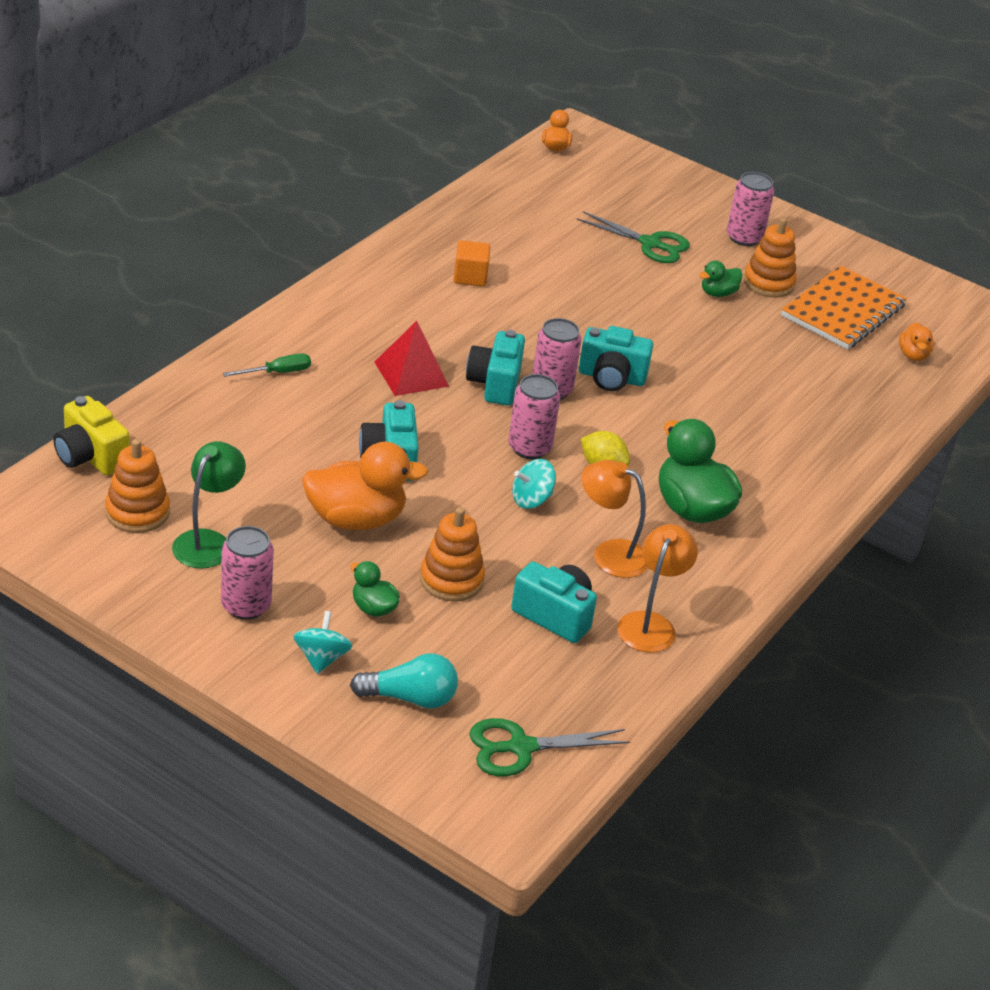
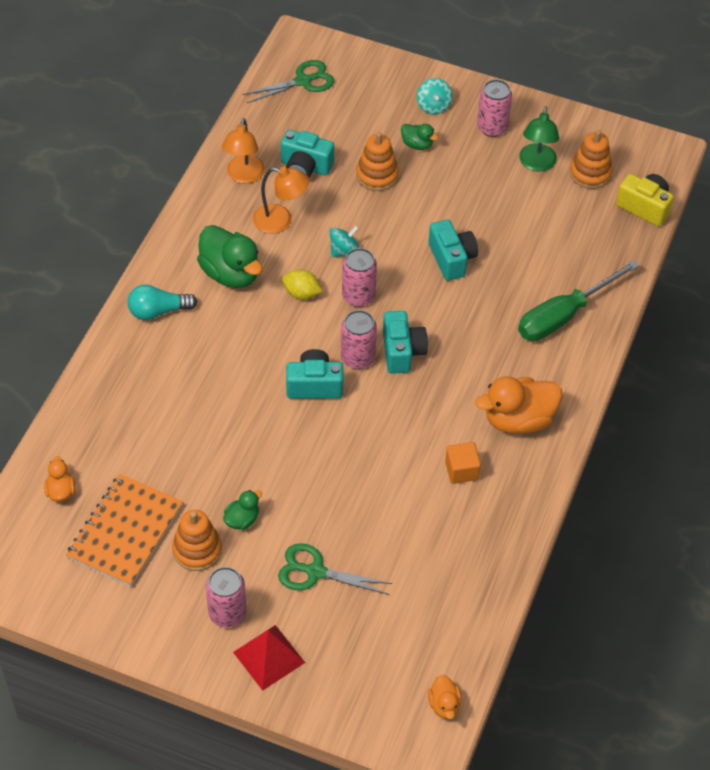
camera: 170 degrees right, 15 degrees up
(277, 373) = (564, 315): green screwdriver -> green screwdriver, size x2.16
(356, 519) = (454, 204): orange duck -> orange duck (518, 420)
(410, 698) = (374, 95): turquoise light bulb -> turquoise light bulb (158, 311)
(411, 374) = (467, 343): red pyramid -> red pyramid (268, 657)

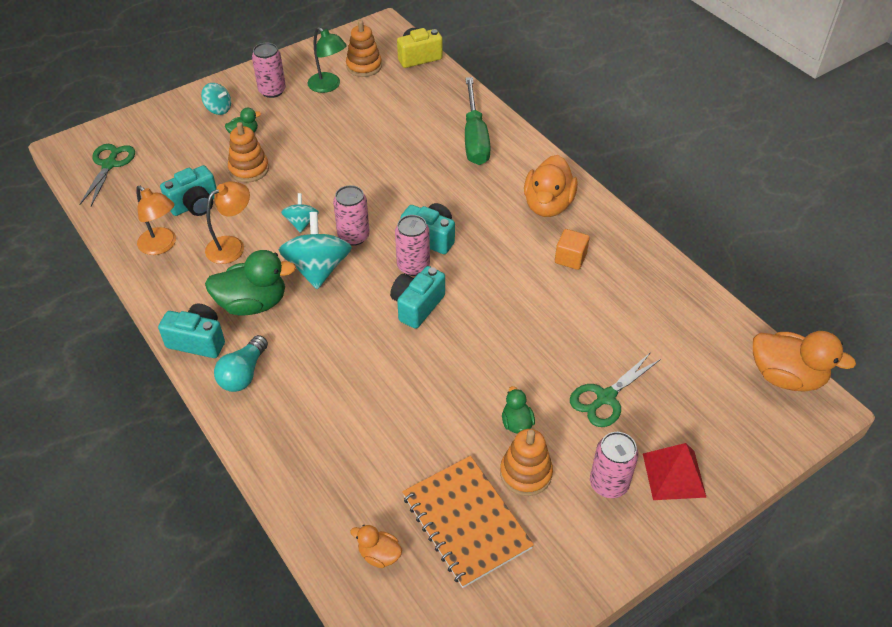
camera: 55 degrees left, 5 degrees down
(301, 293) = (318, 269): yellow lemon -> turquoise spinning top
(444, 704) = (786, 377): orange duck -> orange duck, size x1.98
(451, 259) = (369, 168): turquoise camera -> turquoise camera (198, 341)

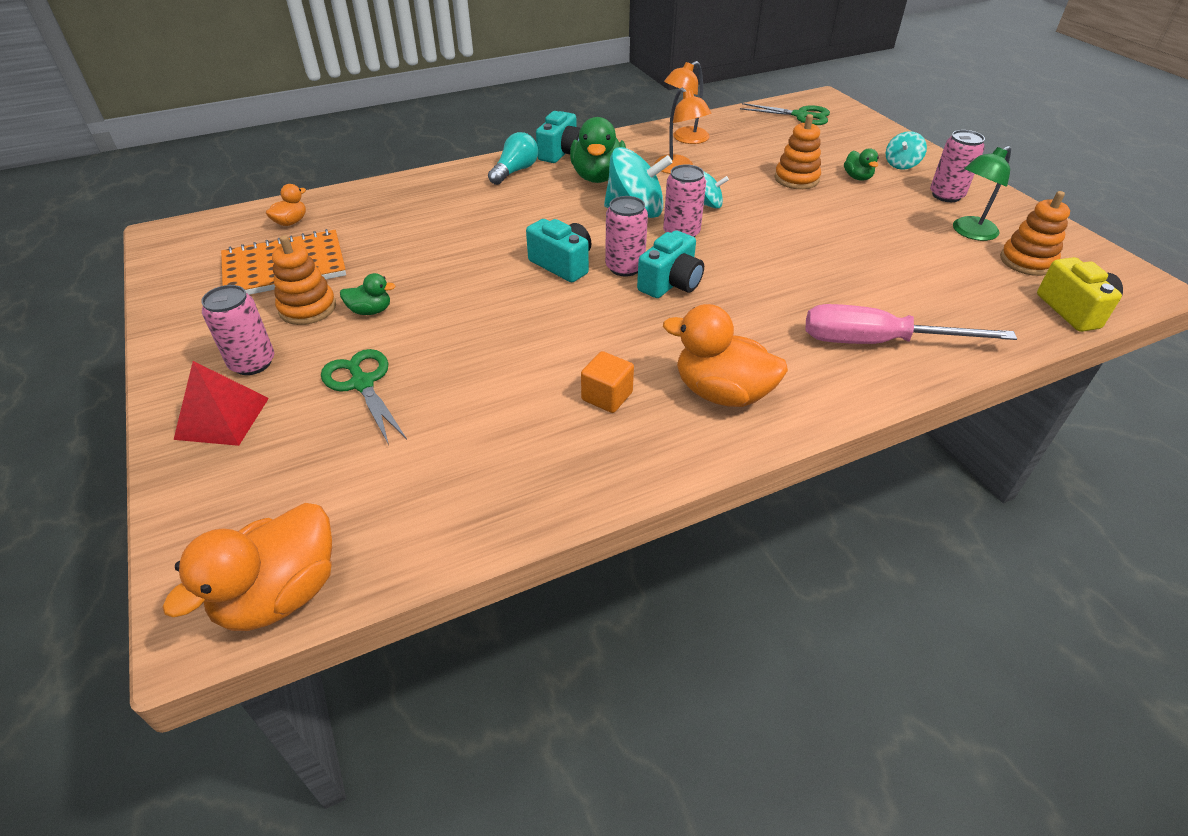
camera: 100 degrees right, 5 degrees down
(195, 205) = (740, 152): turquoise camera -> none
(243, 374) = (515, 171): turquoise light bulb -> turquoise light bulb turned 90 degrees clockwise
(474, 138) = (877, 342): green screwdriver -> pink screwdriver

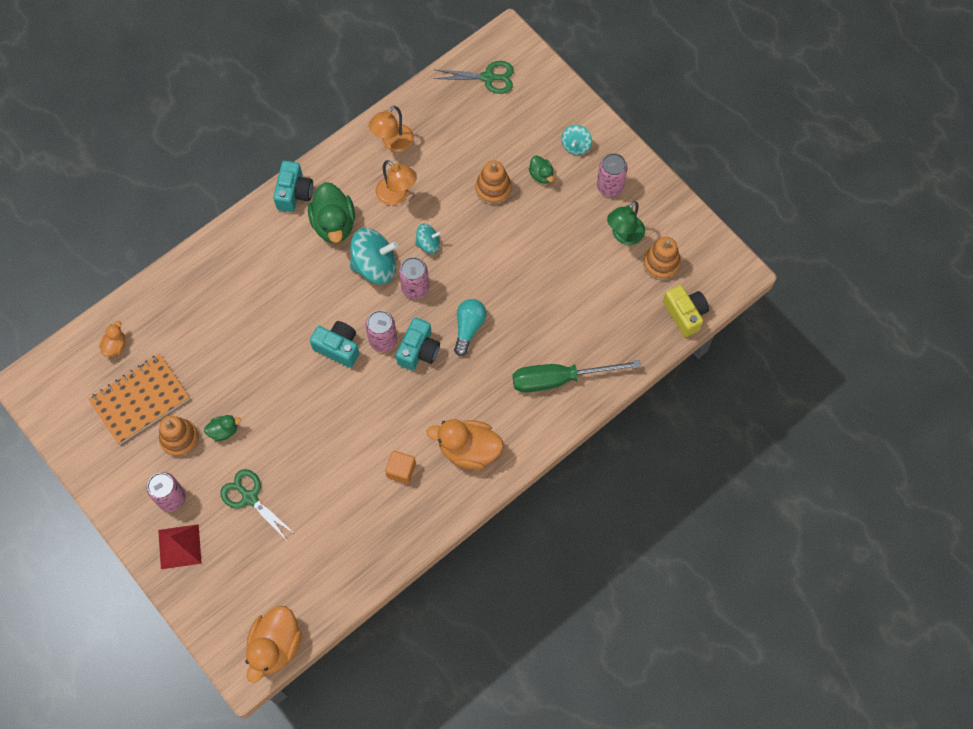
camera: 15 degrees left, 25 degrees up
(515, 171) = (264, 231): turquoise light bulb -> turquoise light bulb (468, 328)
(877, 342) = (559, 379): pink screwdriver -> green screwdriver

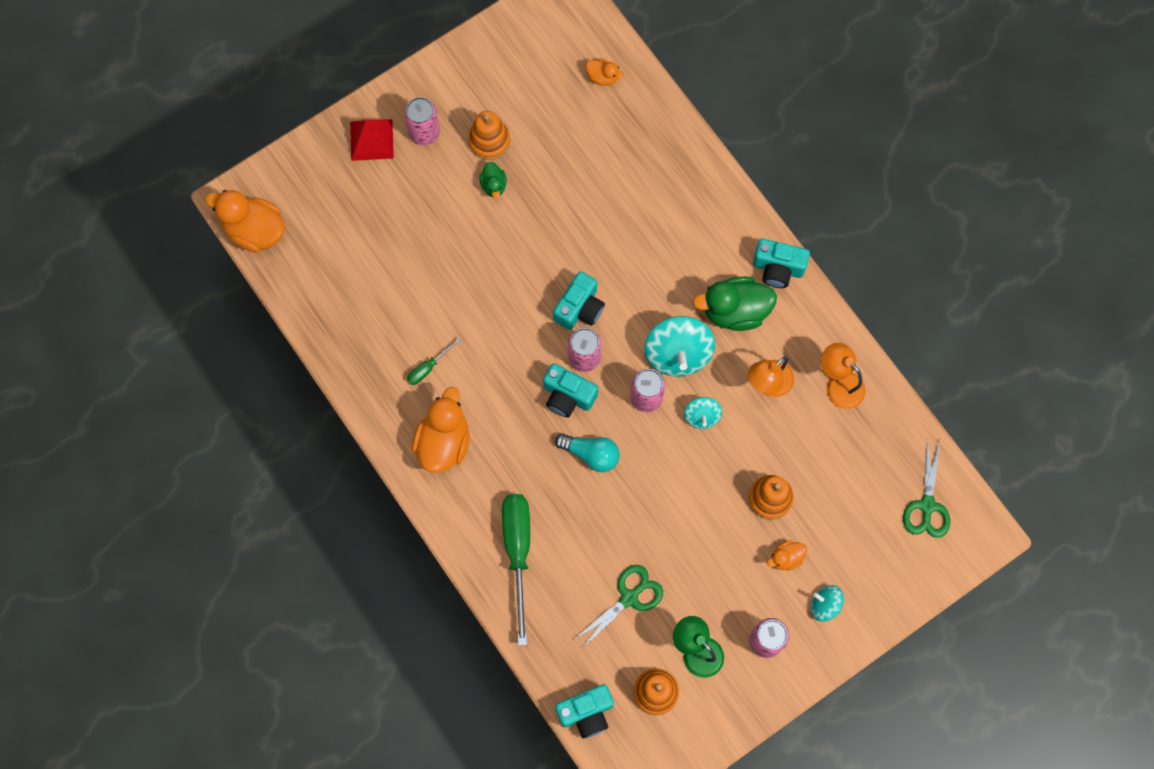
camera: 95 degrees right, 5 degrees up
(140, 400) = (538, 102): orange notebook -> none
(249, 497) = (416, 209): green scissors -> green scissors (629, 597)
(401, 470) = (428, 367): orange cube -> green screwdriver
(541, 175) = (786, 558): green duck -> orange duck
(685, 314) = (586, 712): yellow camera -> turquoise camera

